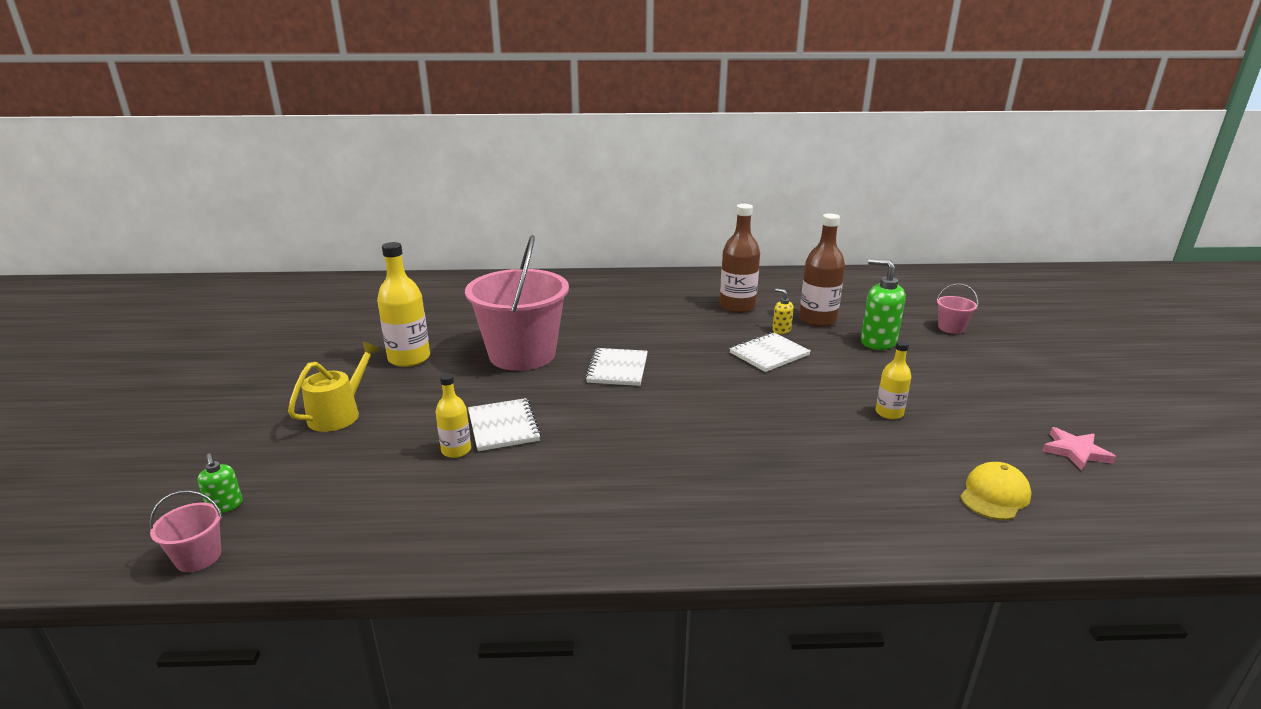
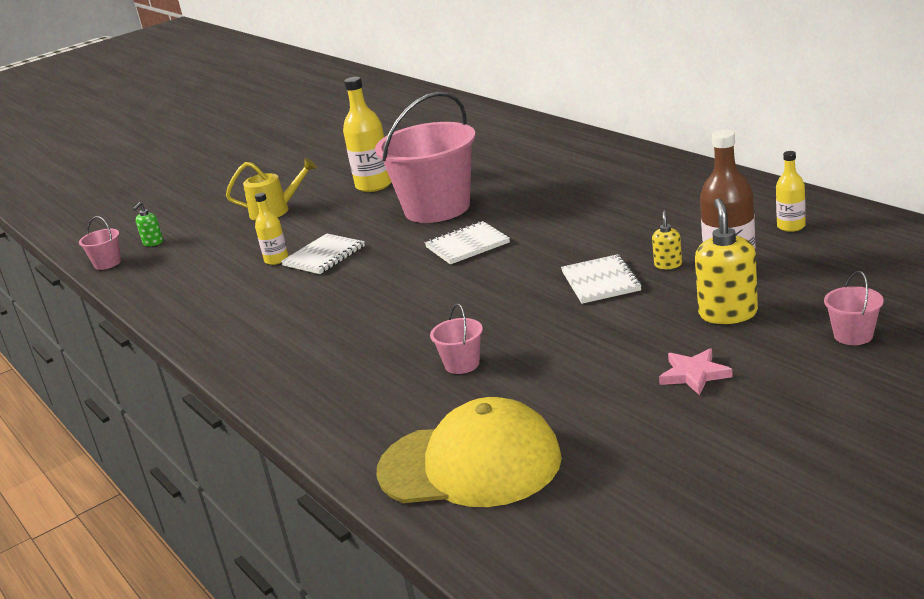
camera: 60 degrees right, 0 degrees up
(737, 306) = (689, 226): brown bottle -> none
(769, 354) = (601, 281): white notebook -> white notebook turned 60 degrees clockwise
(823, 442) = (462, 364): none -> pink bucket
(878, 342) = (728, 314): green soap dispenser -> yellow soap dispenser
(889, 413) = (562, 372): yellow bottle -> yellow bottle (791, 226)
(994, 495) = (470, 464): yellow cap -> yellow cap, size x2.05
(1075, 451) = (623, 485): pink star -> pink star (694, 374)

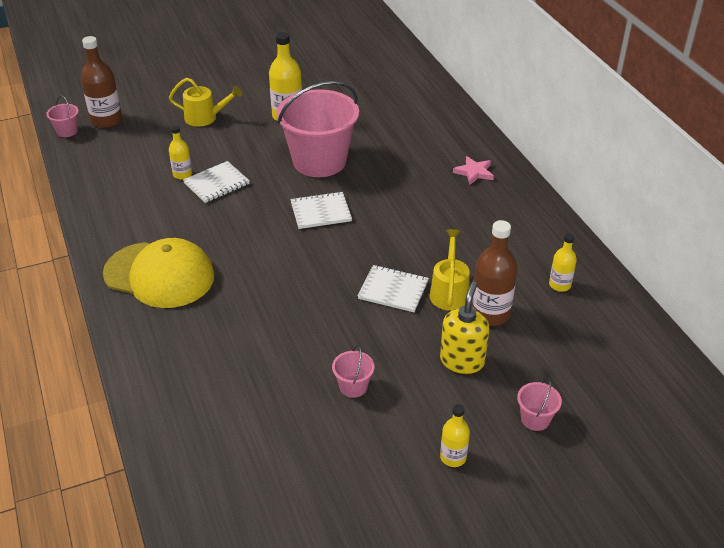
camera: 10 degrees right, 15 degrees up
(153, 243) = (106, 120): green soap dispenser -> brown bottle
(462, 364) = (256, 338): pink bucket -> pink bucket (353, 386)
(470, 464) = (215, 439): yellow cap -> yellow cap (159, 275)
(601, 281) = (393, 290): white notebook -> white notebook turned 75 degrees counterclockwise
(668, 265) = (449, 291): yellow soap dispenser -> yellow watering can
(694, 374) = (405, 413): pink star -> pink star (474, 172)
(782, 394) = (453, 457): none -> yellow bottle

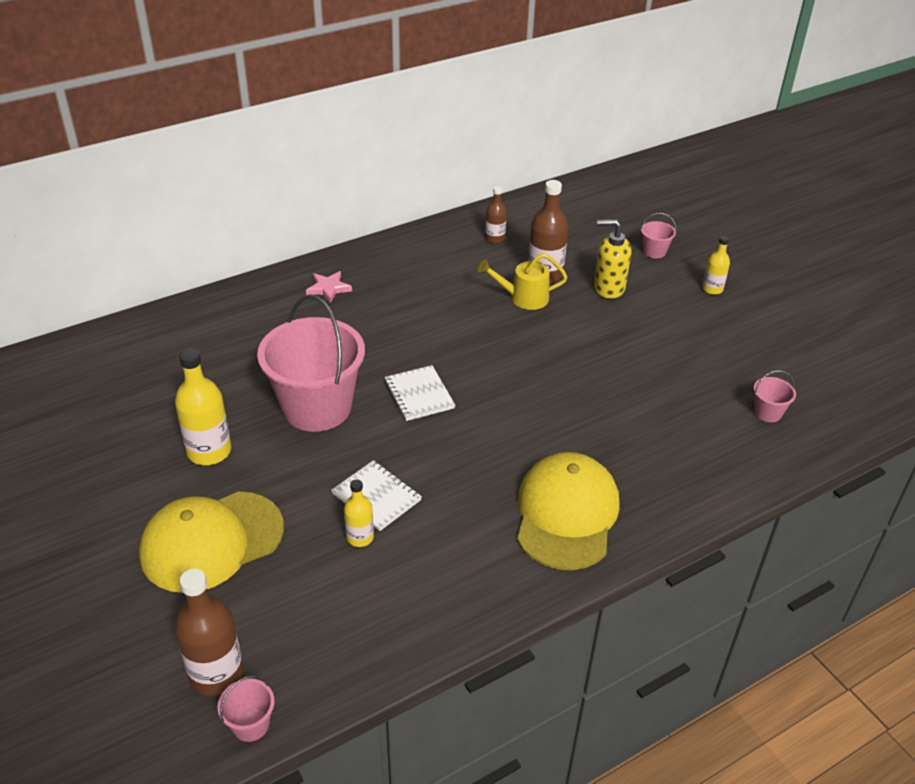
camera: 100 degrees left, 0 degrees up
(205, 118) = (211, 541): yellow watering can -> yellow cap
(353, 386) = (666, 346): pink bucket -> pink bucket (768, 412)
(393, 290) = (533, 332): white notebook -> none
(559, 285) = (495, 238): yellow bottle -> brown bottle

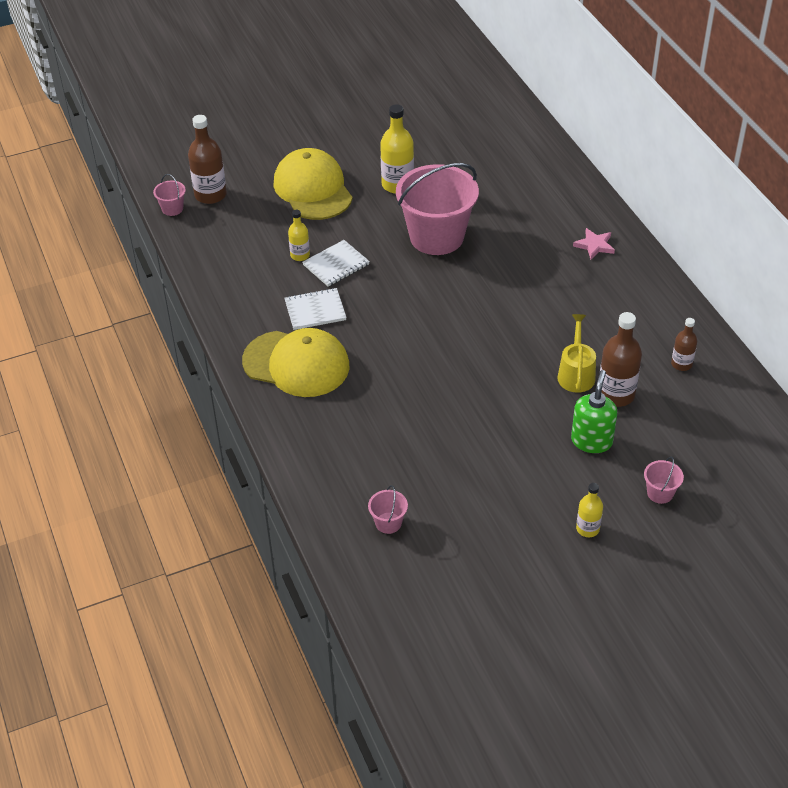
camera: 100 degrees right, 5 degrees up
(419, 395) = (444, 293): white notebook -> white notebook (315, 310)
(608, 288) = (591, 441): yellow soap dispenser -> green soap dispenser

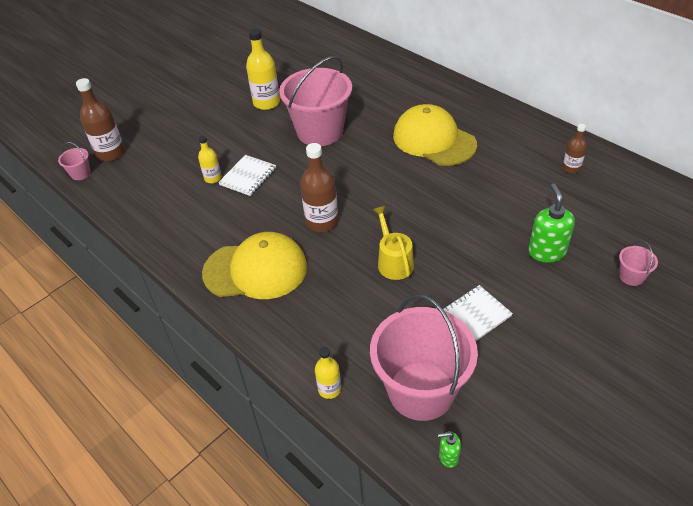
camera: 20 degrees left, 0 degrees up
(313, 189) = (198, 125): yellow cap -> yellow cap (434, 140)
(315, 310) = (249, 219): white notebook -> white notebook (474, 316)
(379, 582) = (448, 457): none -> green soap dispenser
(388, 523) = (421, 391): pink bucket -> pink bucket, size x2.48
(576, 373) = (496, 201): yellow watering can -> yellow watering can (393, 261)
(587, 529) = (597, 330): yellow bottle -> yellow bottle (329, 389)
(594, 245) = (446, 103): pink star -> none
(616, 394) = (539, 207): brown bottle -> brown bottle (322, 222)

